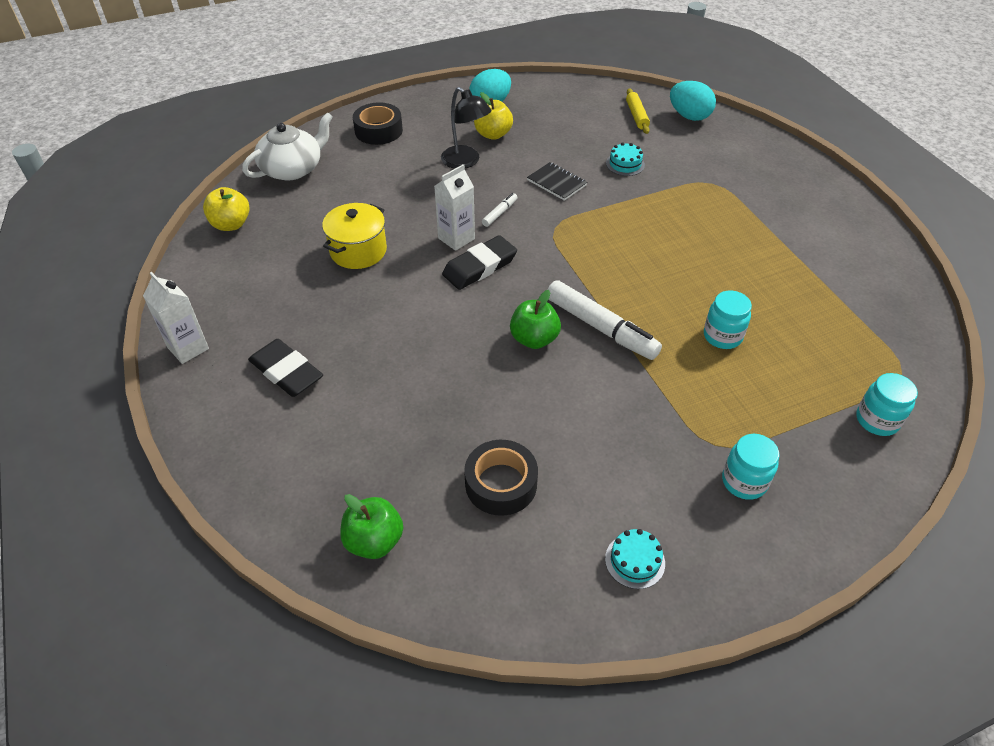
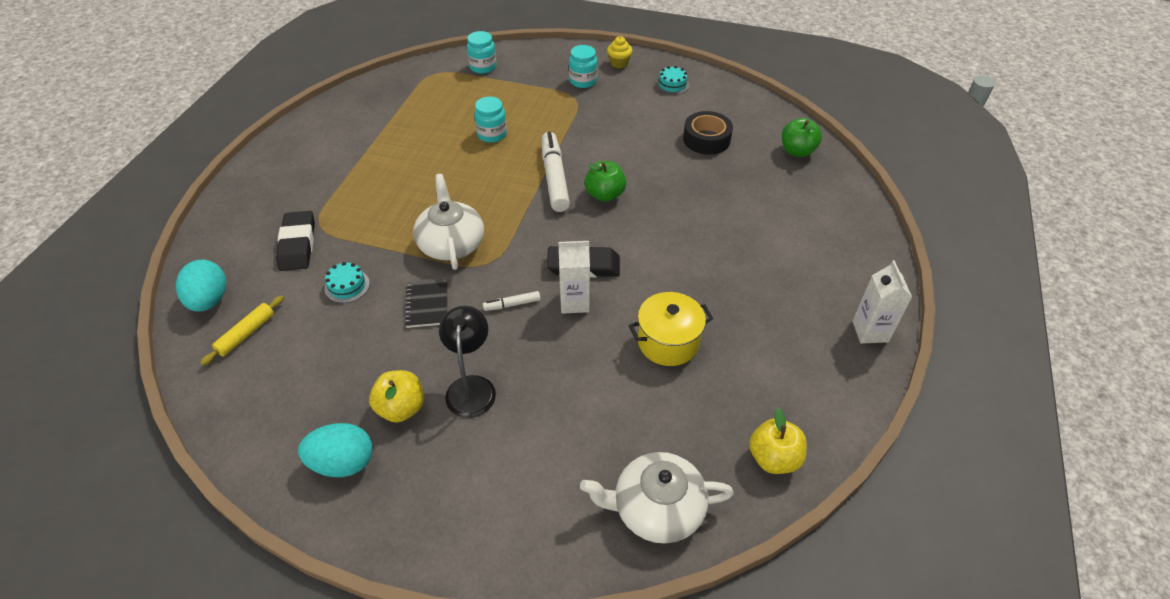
camera: 140 degrees left, 0 degrees up
(286, 372) = (797, 268): black eraser -> black eraser (297, 244)
(378, 131) = (508, 509): black tape -> none
(602, 225) = (451, 243): none -> white teapot
(747, 554) = (619, 63): none -> yellow cupcake

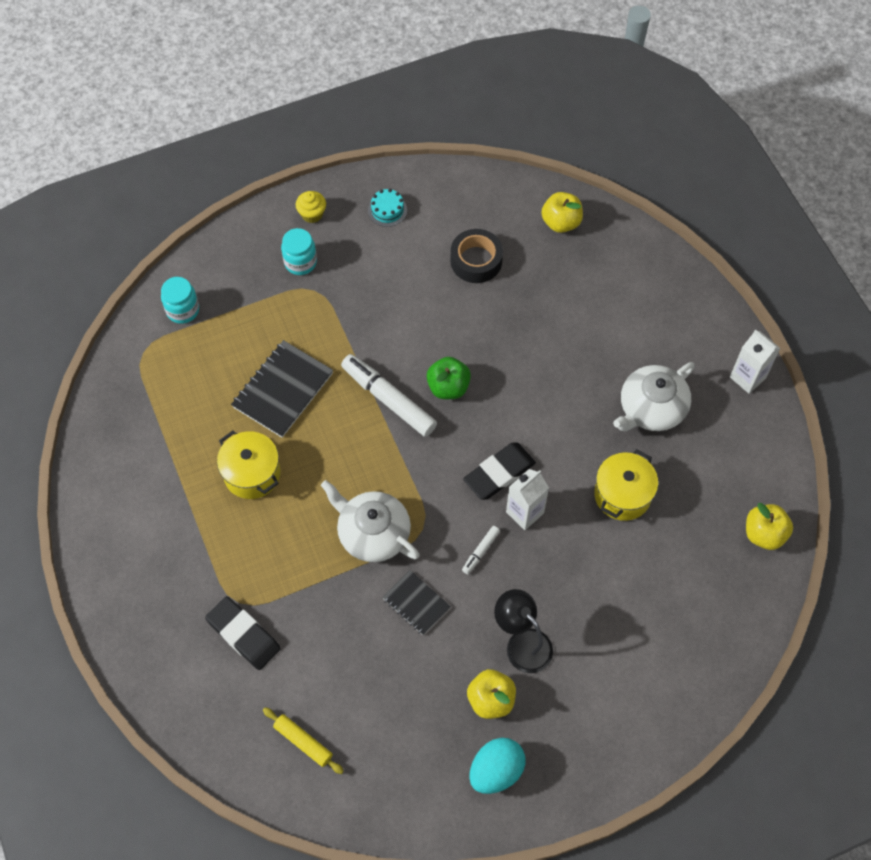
camera: 40 degrees left, 15 degrees up
(209, 300) = (234, 741): turquoise egg -> none
(246, 334) = (303, 742): yellow rolling pin -> yellow rolling pin turned 45 degrees counterclockwise
(347, 286) = (333, 638): turquoise cake -> none
(418, 164) = (252, 474): none -> yellow pot
(492, 134) = (282, 390): turquoise jar -> black notebook
(656, 508) = (724, 629): white teapot -> white teapot (651, 408)
(797, 151) = (561, 222): green apple -> yellow apple

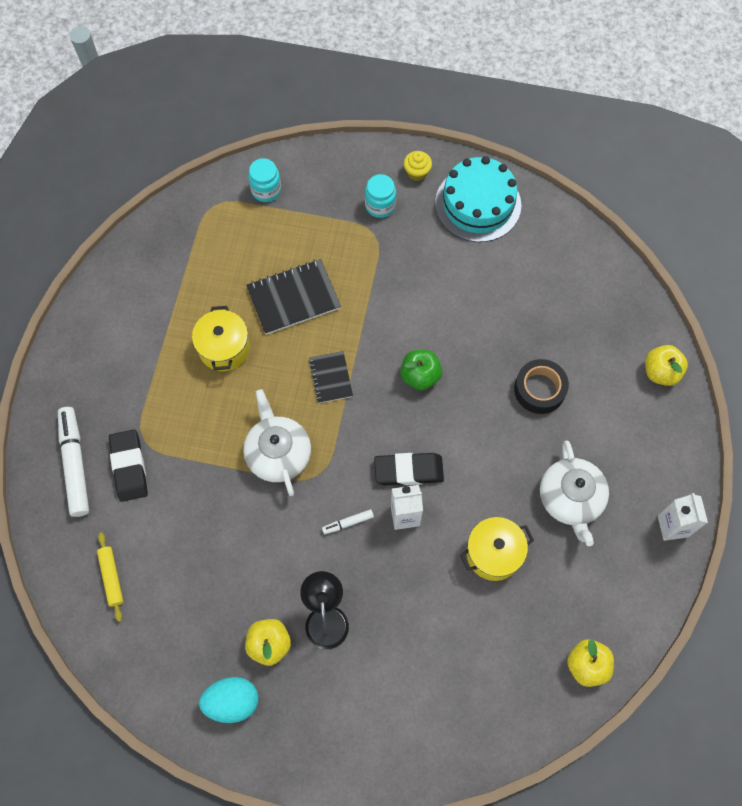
camera: 35 degrees right, 5 degrees up
(387, 210) = (478, 204): turquoise cake -> turquoise cake, size x2.34
(388, 399) = (367, 356): white marker -> white marker (75, 464)
(416, 603) = (269, 530): black notebook -> black notebook (330, 378)
(476, 261) = (518, 287): black tape -> black tape (539, 389)
(561, 222) = (611, 298): yellow apple -> yellow apple (660, 372)
(651, 408) = (571, 498): white teapot -> white teapot turned 90 degrees counterclockwise

